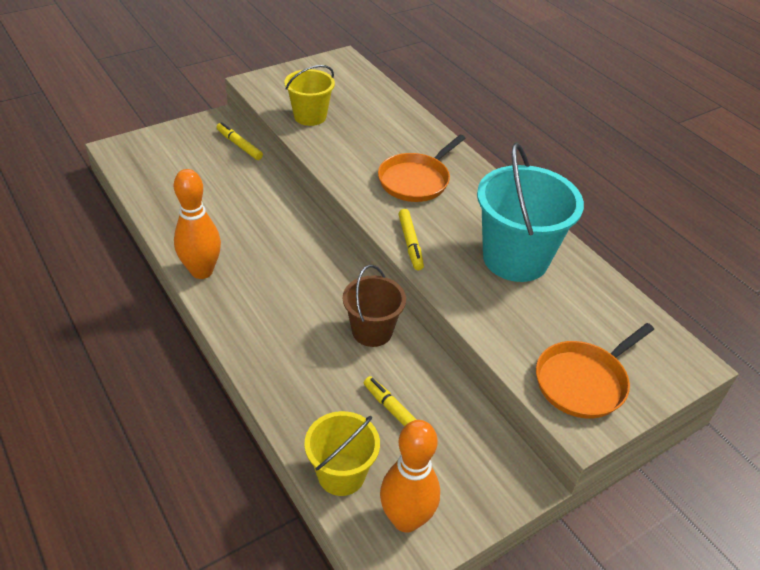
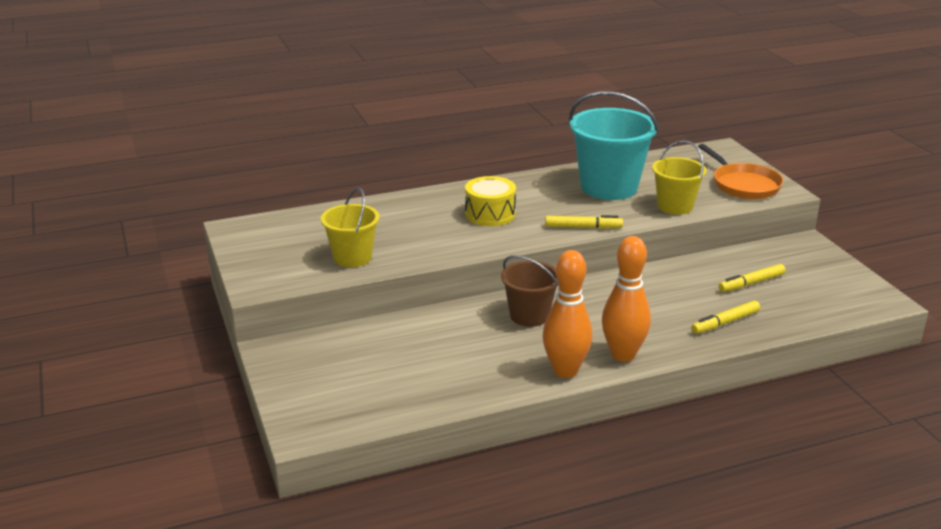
camera: 75 degrees left, 15 degrees down
(239, 145) = (337, 337): yellow marker -> yellow marker (725, 322)
(341, 474) = (814, 313): yellow bucket -> yellow bucket (675, 206)
(372, 331) = (658, 284): brown bucket -> brown bucket (529, 316)
(406, 519) = (849, 291): orange bowling pin -> orange bowling pin (623, 355)
(416, 180) = (490, 214): orange pan -> yellow drum

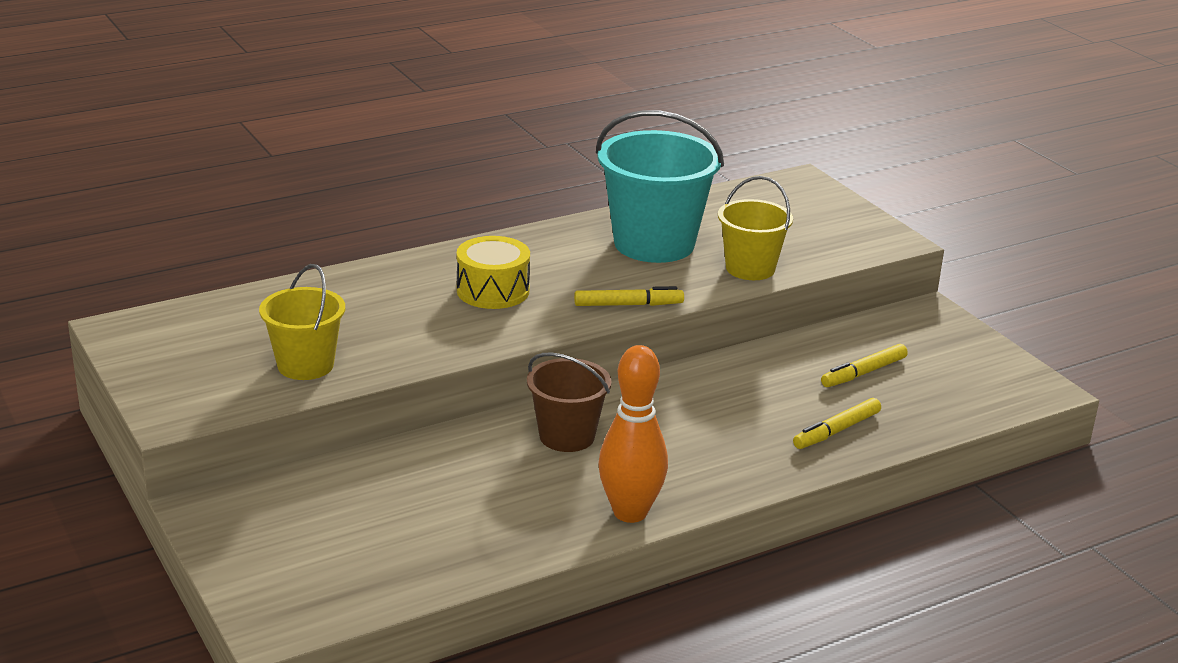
camera: 10 degrees left, 0 degrees up
(623, 355) = (705, 485): orange bowling pin -> none
(744, 185) = (839, 233): orange pan -> none

